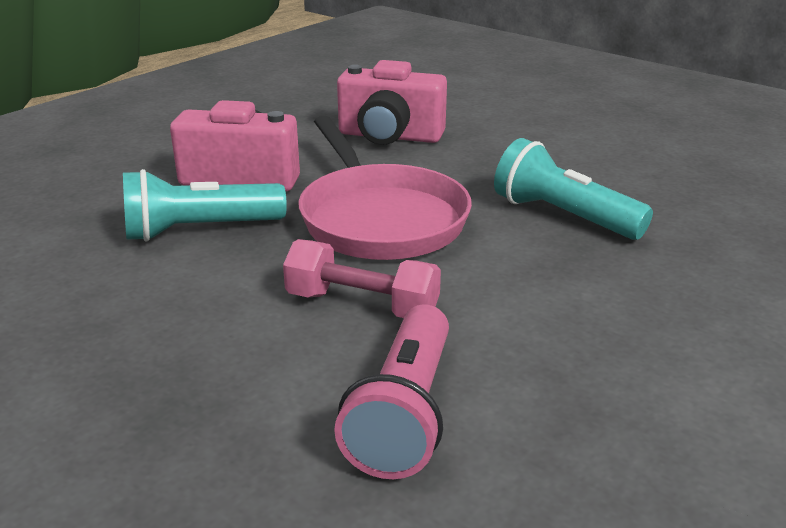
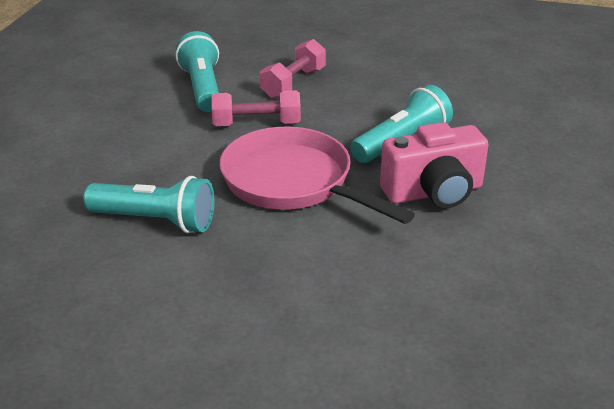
camera: 155 degrees right, 5 degrees up
(226, 372) = (293, 83): none -> pink dumbbell
(390, 136) = (365, 284): pink camera -> none
(404, 413) = (202, 88): pink flashlight -> turquoise flashlight

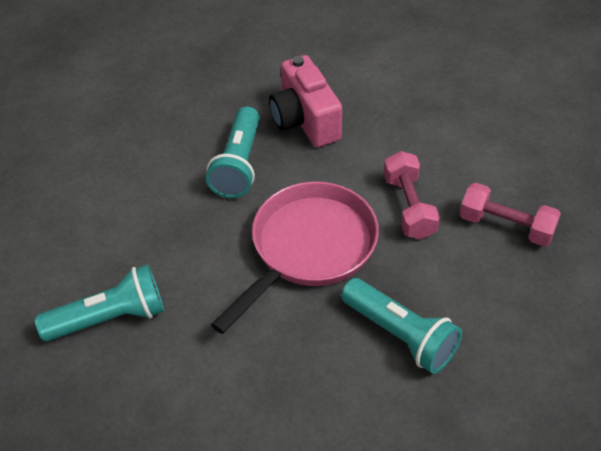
camera: 85 degrees right, 15 degrees up
(202, 88) = (470, 153): turquoise flashlight -> turquoise flashlight (110, 318)
(434, 192) = (308, 367): pink camera -> pink camera (305, 120)

